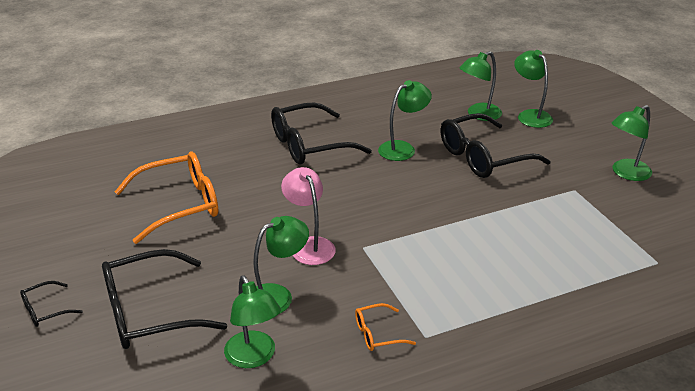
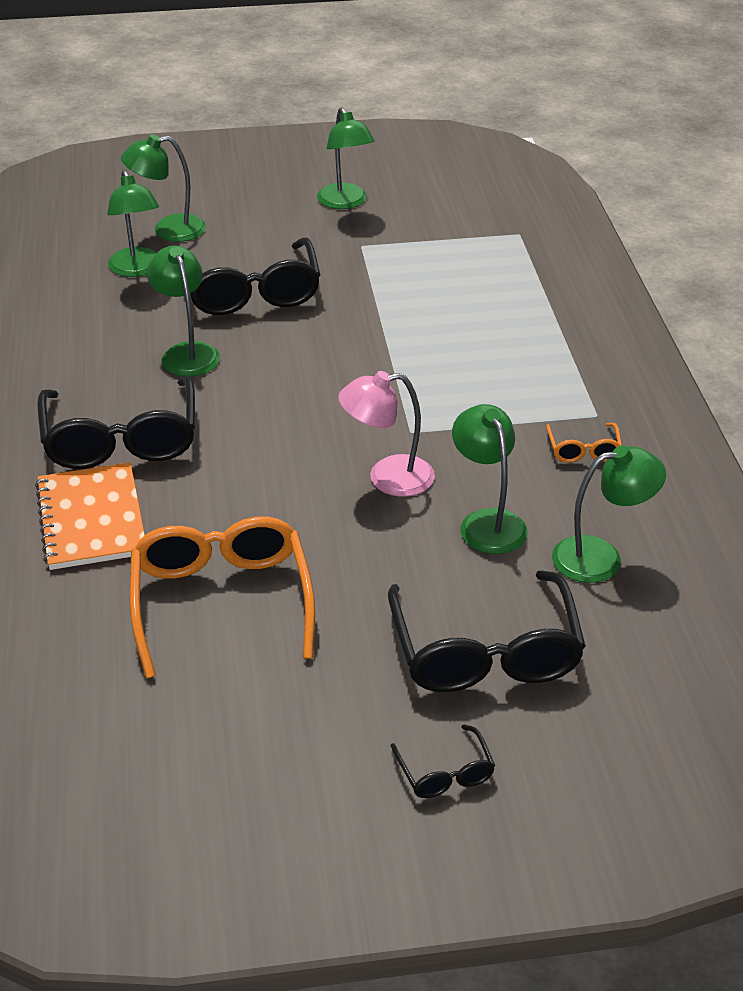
camera: 75 degrees left, 5 degrees up
(238, 151) = (91, 519): none -> orange notebook

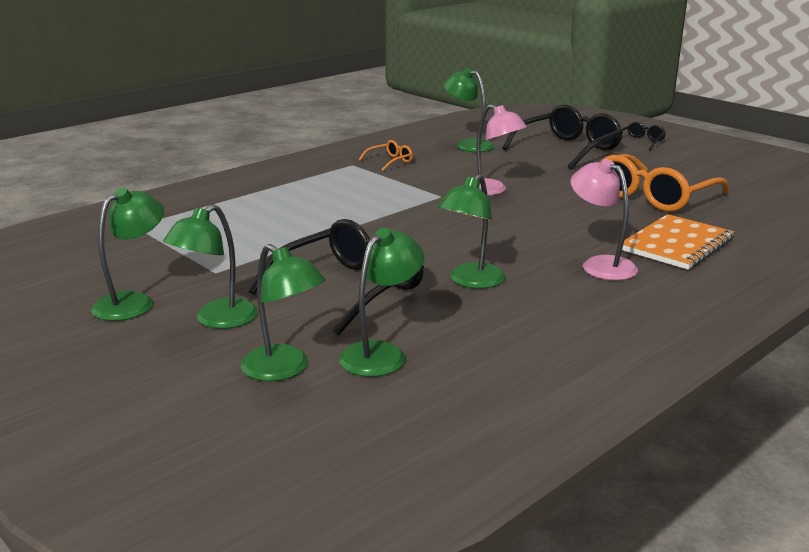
camera: 125 degrees left, 15 degrees down
(121, 439) = (600, 265): black glasses -> pink lamp
(487, 522) = (485, 166): green lamp -> green lamp (217, 320)

